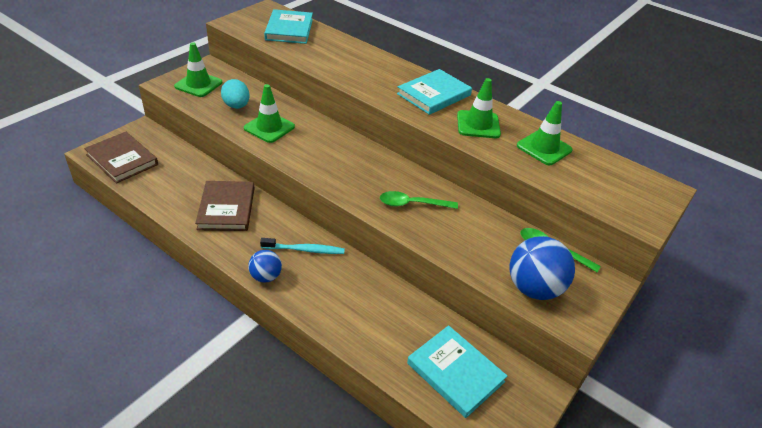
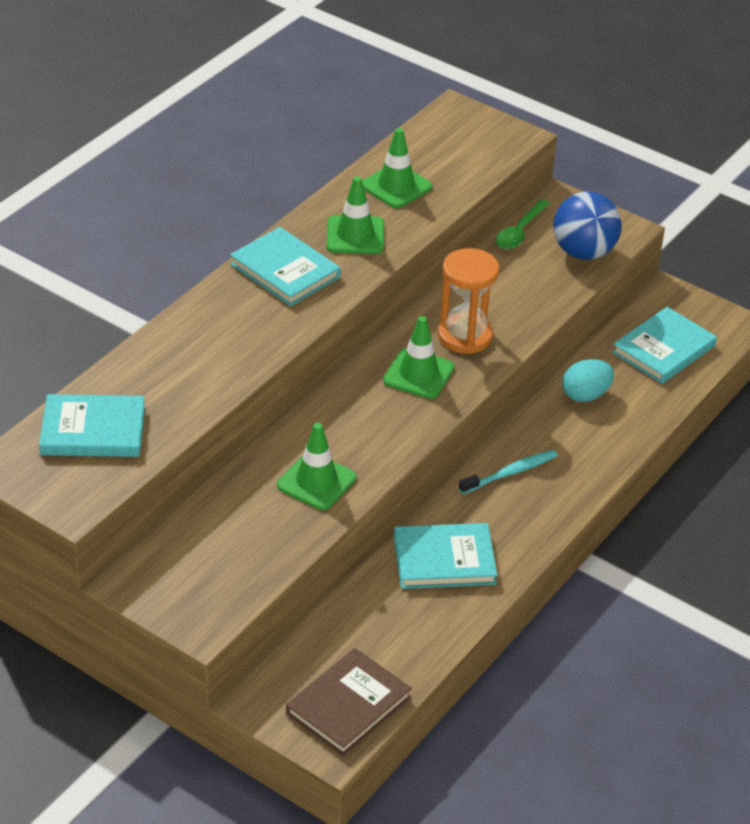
camera: 90 degrees left, 0 degrees up
(198, 84) = (198, 583): green traffic cone -> green traffic cone (418, 374)
(226, 208) = (444, 560): brown book -> turquoise book
(236, 106) = (260, 526): turquoise egg -> turquoise egg (586, 395)
(266, 276) = (566, 505): blue ball -> none
(305, 250) = (510, 473): turquoise toothbrush -> turquoise toothbrush turned 60 degrees clockwise
(412, 204) = (465, 336): green spoon -> orange hourglass

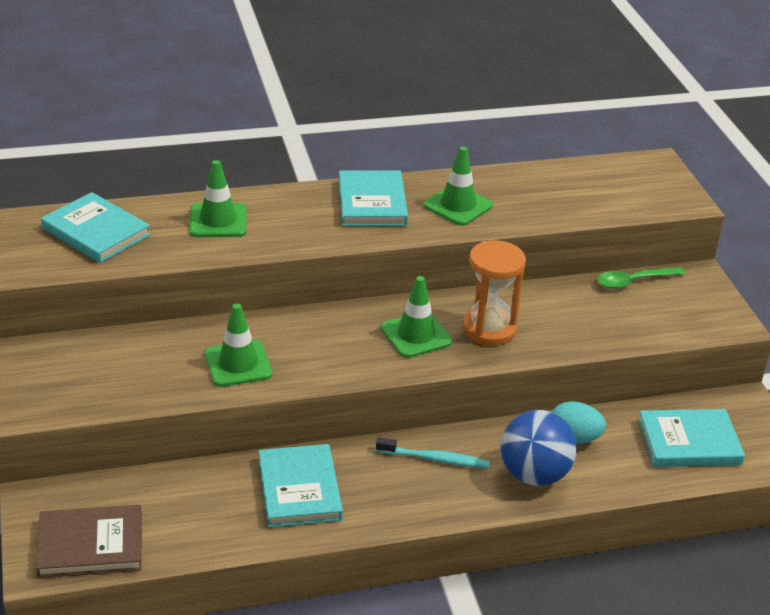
camera: 40 degrees right, 5 degrees down
(396, 186) = (536, 189): green traffic cone -> green traffic cone (218, 221)
(444, 560) = (299, 489): turquoise book -> turquoise book turned 45 degrees clockwise
(583, 252) = (671, 321): blue ball -> blue ball (534, 474)

